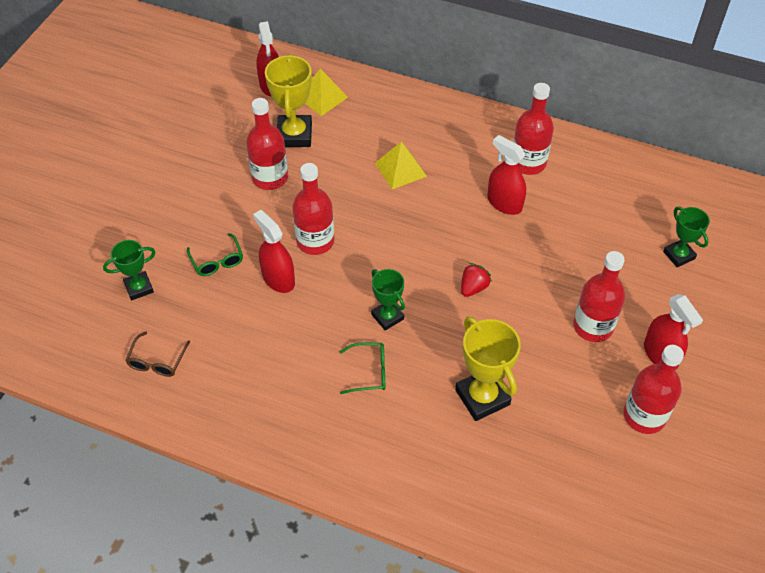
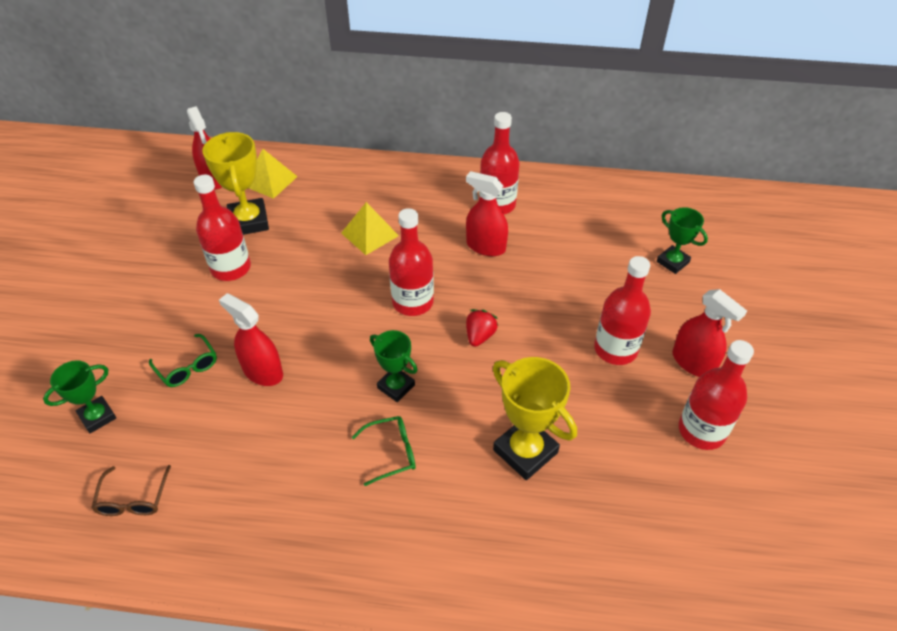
camera: 15 degrees left, 5 degrees down
(315, 241) = (296, 323): red bottle -> red bottle (413, 302)

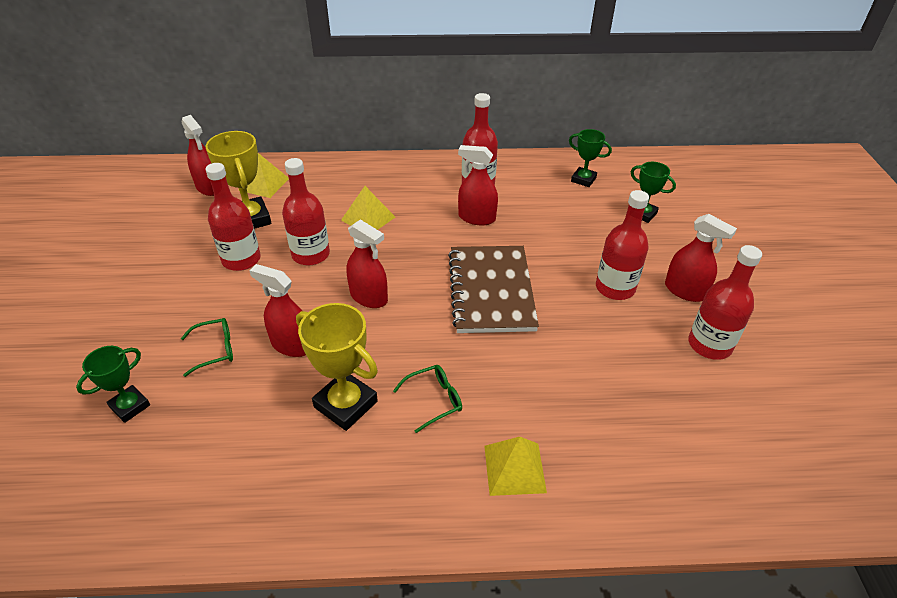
camera: 10 degrees left, 5 degrees down
(133, 499) = (182, 478): brown glasses -> none
(187, 367) = (215, 350): green glasses -> green glasses turned 60 degrees counterclockwise
(350, 327) = (369, 297): none -> red spray bottle
(396, 386) = (424, 342): green trophy -> green trophy (583, 179)
(413, 302) = (422, 270): red bottle -> red bottle (311, 254)
(455, 539) = (514, 468): none -> yellow pyramid
(480, 336) = (491, 291): red strawberry -> brown notebook
(525, 451) = (559, 382): yellow trophy -> yellow trophy (345, 404)

